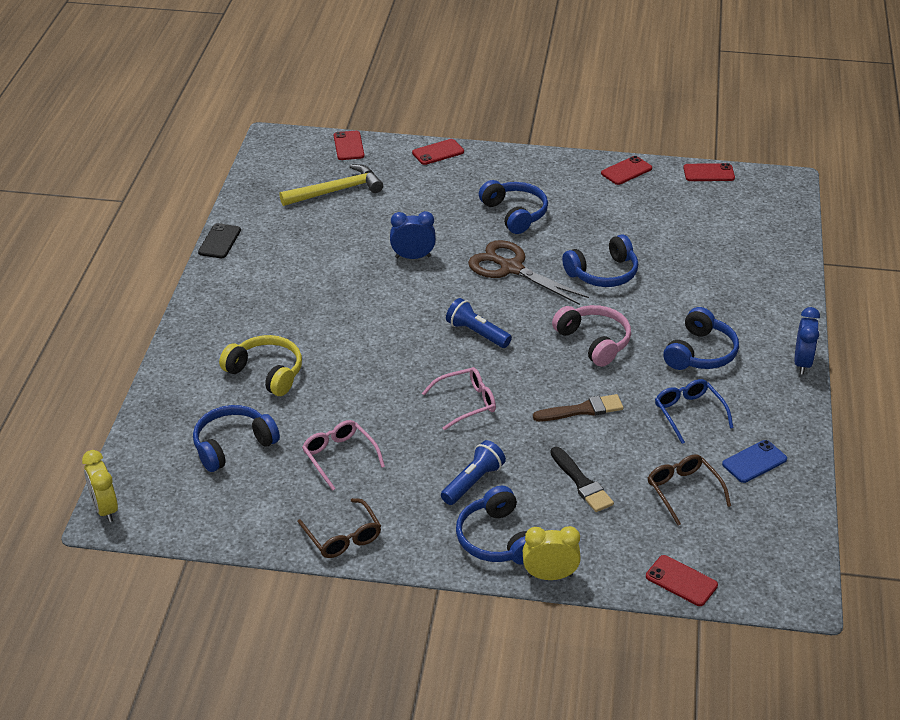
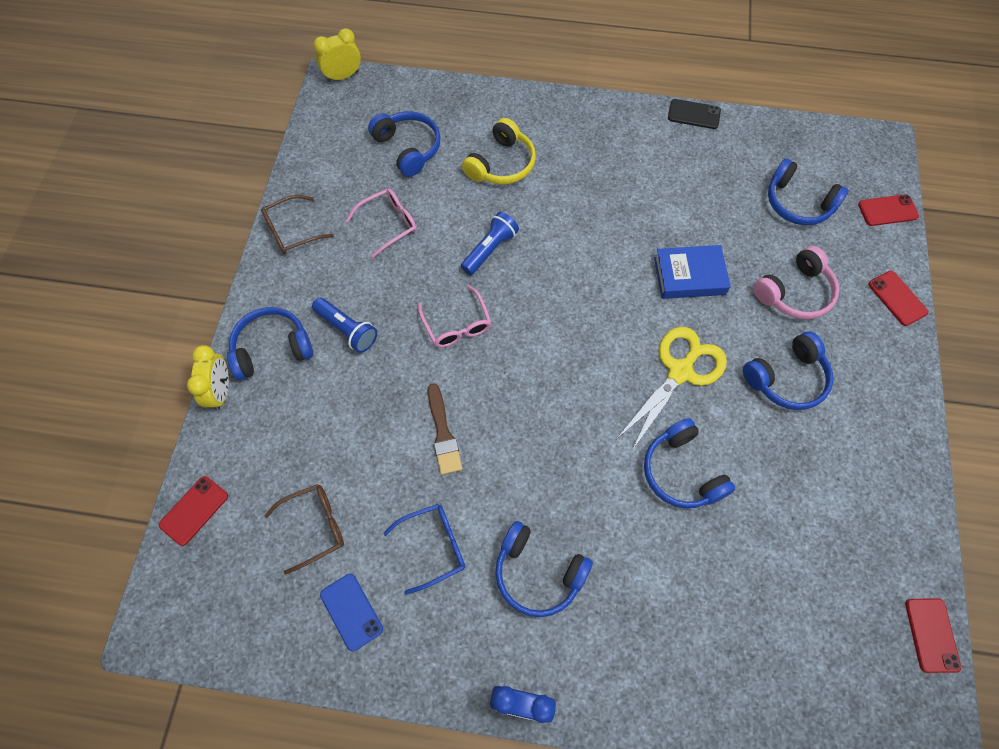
camera: 90 degrees right, 25 degrees up
(336, 191) = (797, 203): yellow hammer -> blue headphones
(413, 257) = (689, 276): blue clock -> blue book
(477, 333) = (564, 335): blue flashlight -> blue flashlight (490, 249)
(511, 268) = (680, 372): brown scissors -> yellow scissors
(581, 483) = (337, 426): black brush -> none
(594, 341) = (555, 453): pink headphones -> pink headphones (795, 293)
(626, 171) = (910, 518): red phone -> none

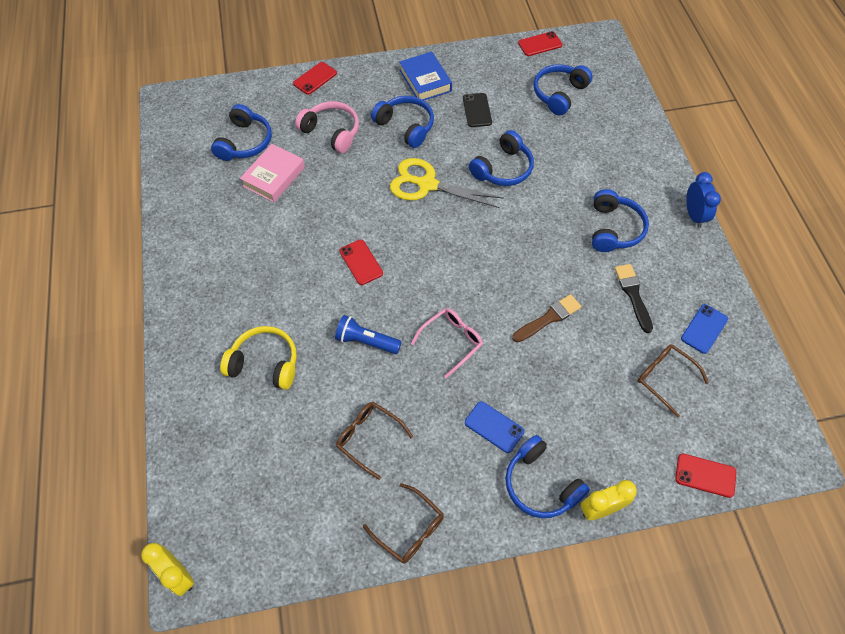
camera: 110 degrees left, 5 degrees down
(347, 330) = (494, 427): blue flashlight -> blue phone
(388, 224) = (369, 438): pink glasses -> brown glasses
(408, 148) = (268, 457): blue headphones -> blue headphones (559, 94)
(433, 547) = (633, 295): blue glasses -> black brush
(689, 276) = (340, 196): blue book -> blue book (425, 81)
(694, 114) = (163, 226): black phone -> black phone (477, 110)
(736, 219) = (274, 177): none -> pink book
(887, 210) = (236, 91): red phone -> red phone (361, 262)

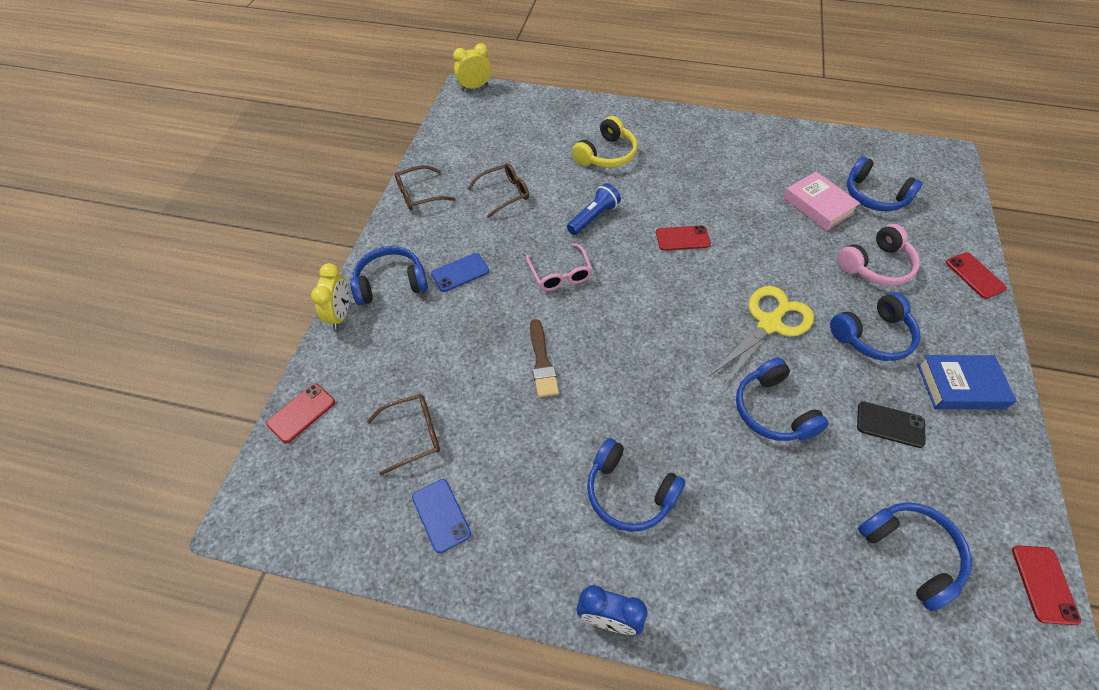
camera: 115 degrees right, 5 degrees down
(633, 295) = (526, 461): black brush -> none

